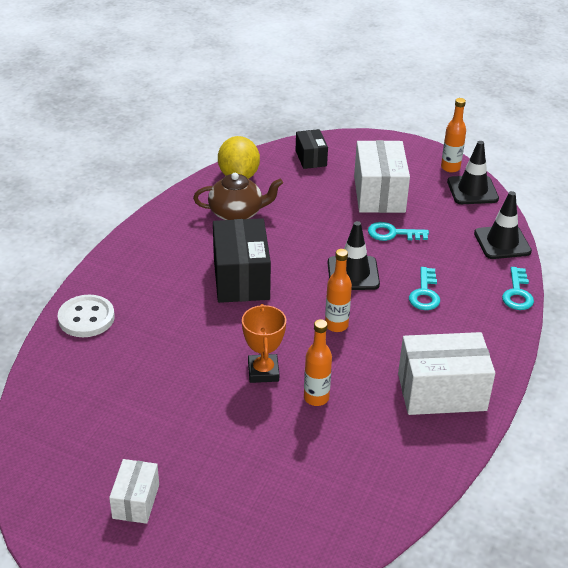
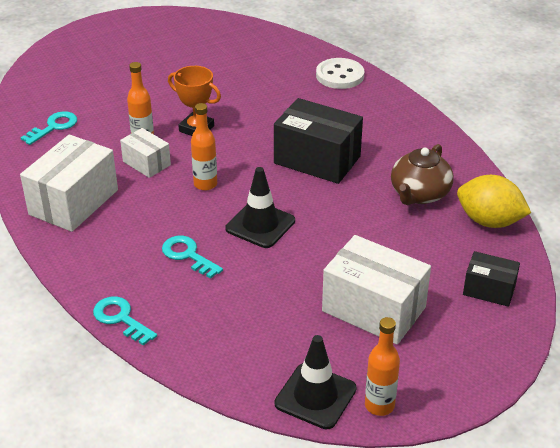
camera: 125 degrees right, 0 degrees up
(136, 501) = (147, 47): white box -> white box (146, 163)
(392, 233) = (295, 282): turquoise key -> turquoise key (54, 127)
(502, 242) = (201, 359): black traffic cone -> none

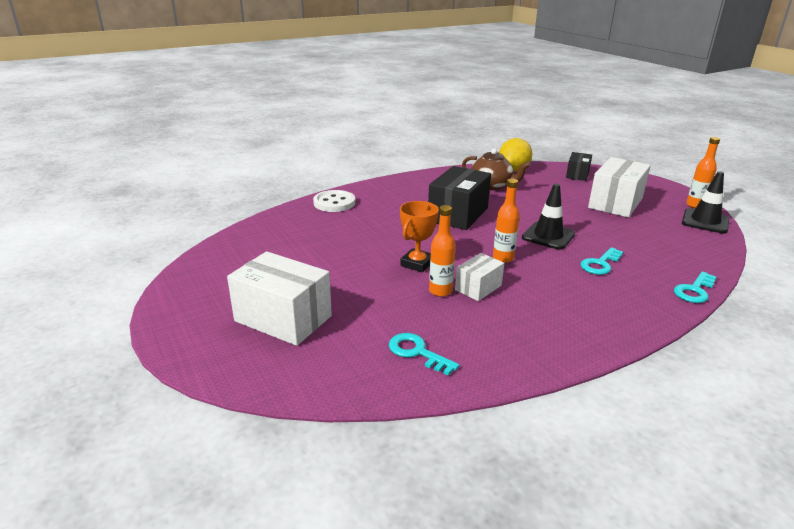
camera: 90 degrees left, 10 degrees down
(74, 202) = (554, 326): white box -> white box (283, 318)

